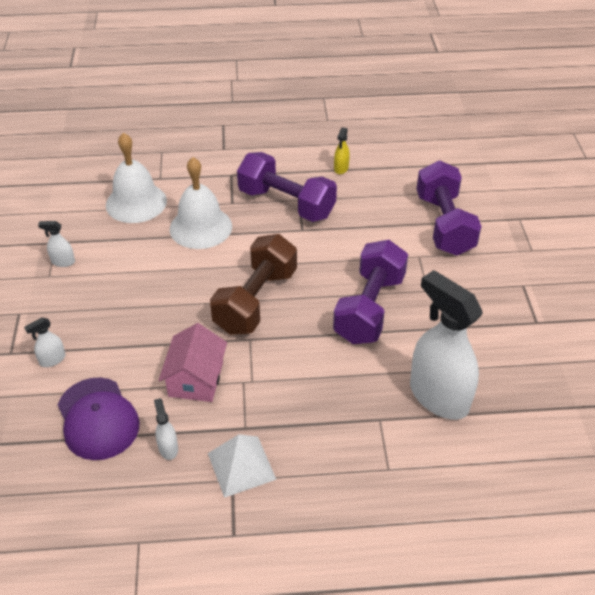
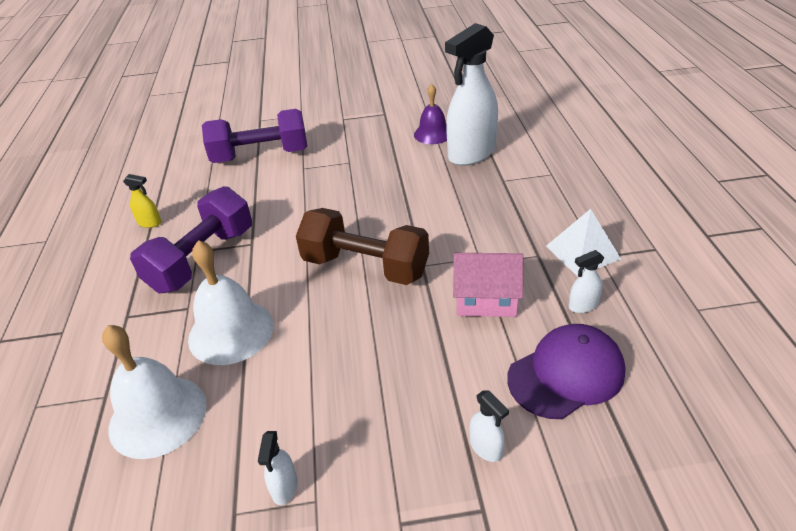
camera: 90 degrees left, 5 degrees down
(369, 308) = (373, 192): purple dumbbell -> none
(486, 364) = (433, 134): none -> purple bell

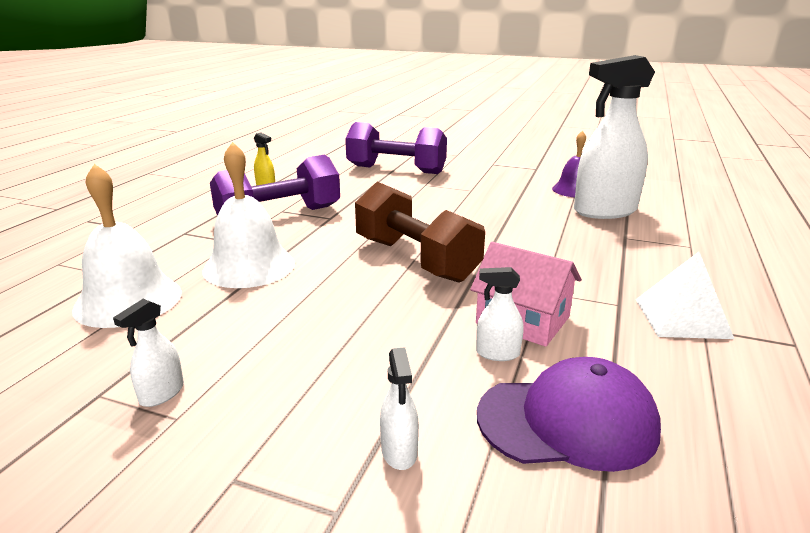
camera: 25 degrees right, 15 degrees down
(583, 306) = (644, 365): white spray bottle -> white spray bottle (497, 353)

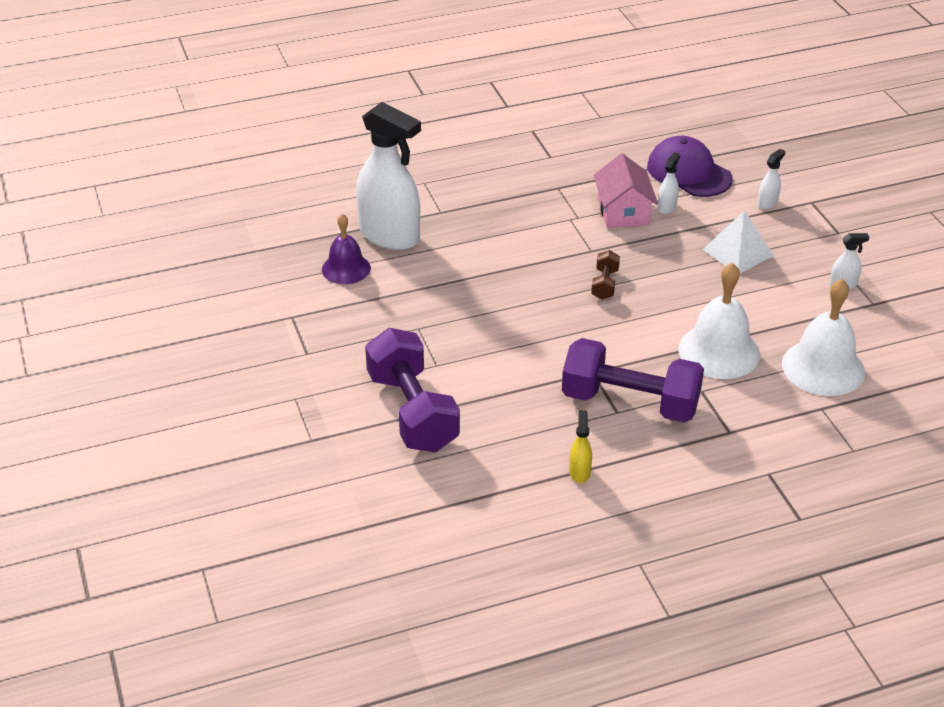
camera: 130 degrees left, 15 degrees up
(415, 259) = (604, 284): brown dumbbell -> brown dumbbell, size x0.44
(497, 353) = (667, 207): white spray bottle -> white spray bottle turned 120 degrees counterclockwise
(682, 318) = (547, 165): white pyramid -> white pyramid (738, 252)

